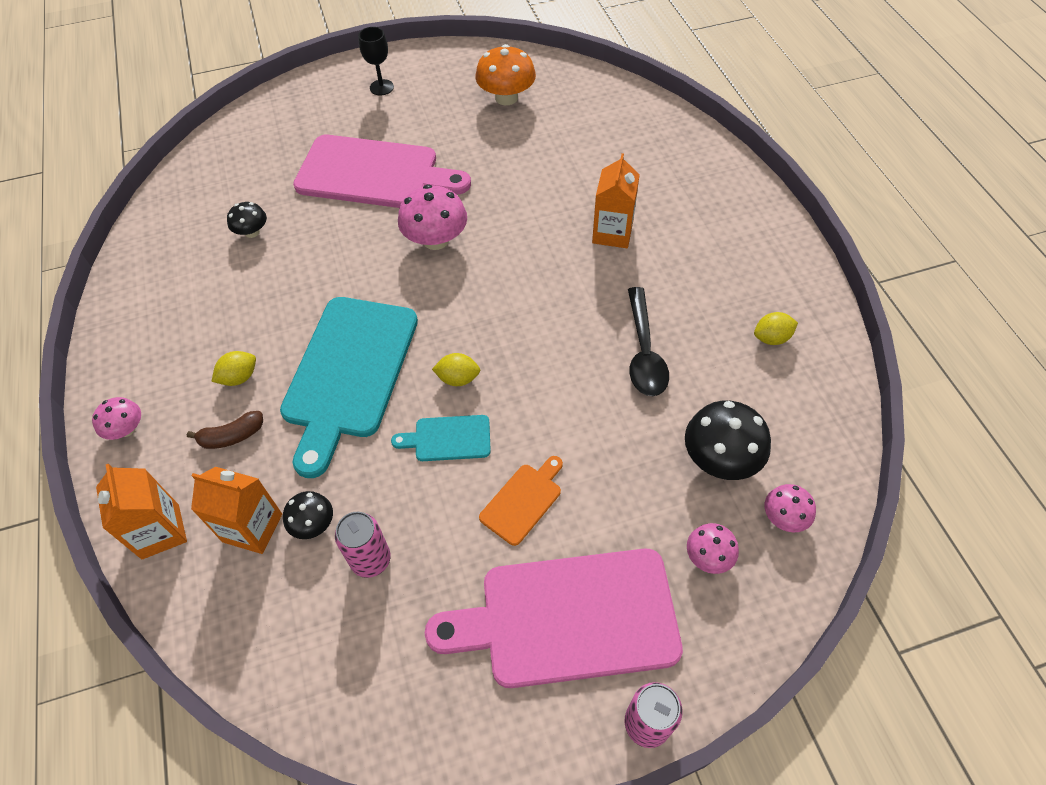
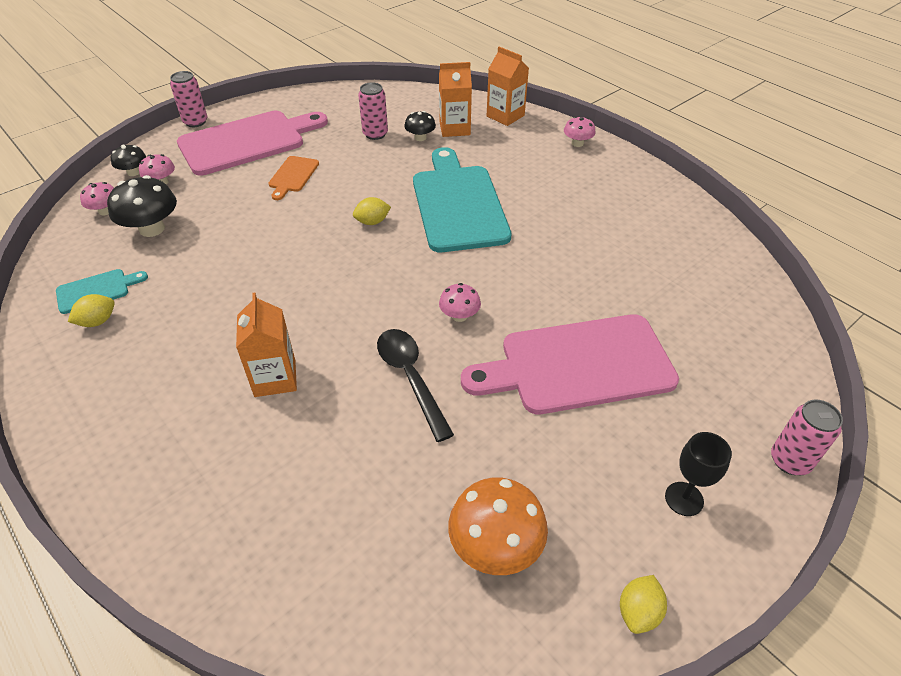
camera: 155 degrees right, 10 degrees down
(232, 436) = (507, 156): brown banana -> none
(239, 377) = (534, 182): yellow lemon -> yellow lemon (638, 612)
(252, 232) = (636, 272): black mushroom -> black mushroom (133, 172)
(300, 86) = (790, 461): none -> pink can
(435, 240) = (459, 316): pink mushroom -> pink mushroom, size x0.57
(448, 439) = (360, 190): turquoise cutting board -> turquoise cutting board (96, 290)
(644, 352) = (221, 278): black spoon -> black spoon (410, 378)

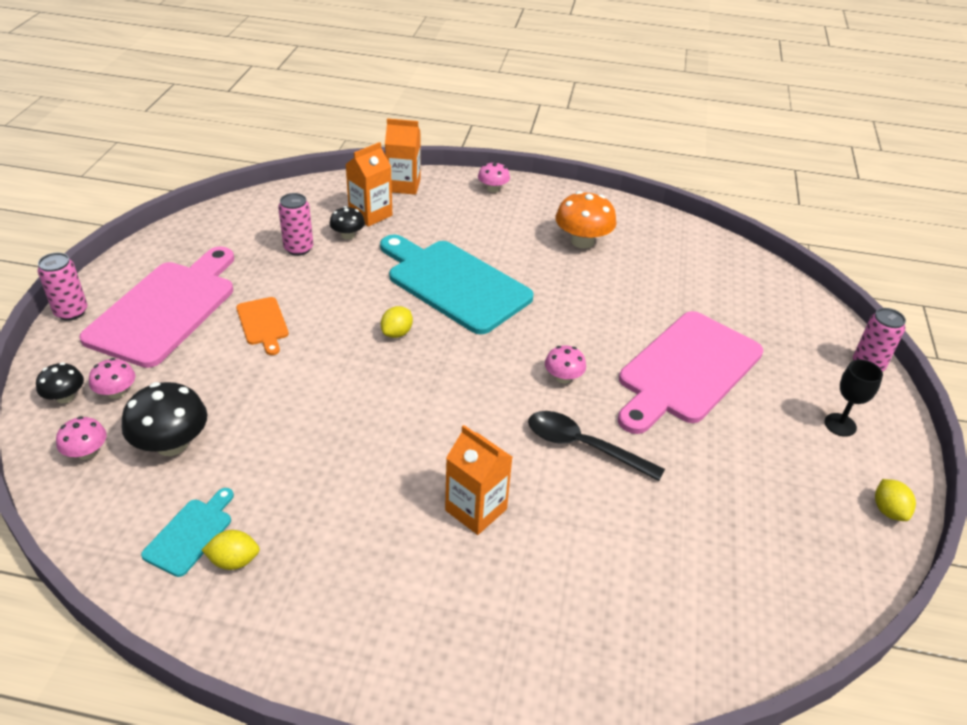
camera: 40 degrees left, 5 degrees down
(98, 321) = (234, 561): yellow lemon -> yellow lemon turned 75 degrees clockwise
(495, 546) = (772, 527): orange mushroom -> orange mushroom (582, 241)

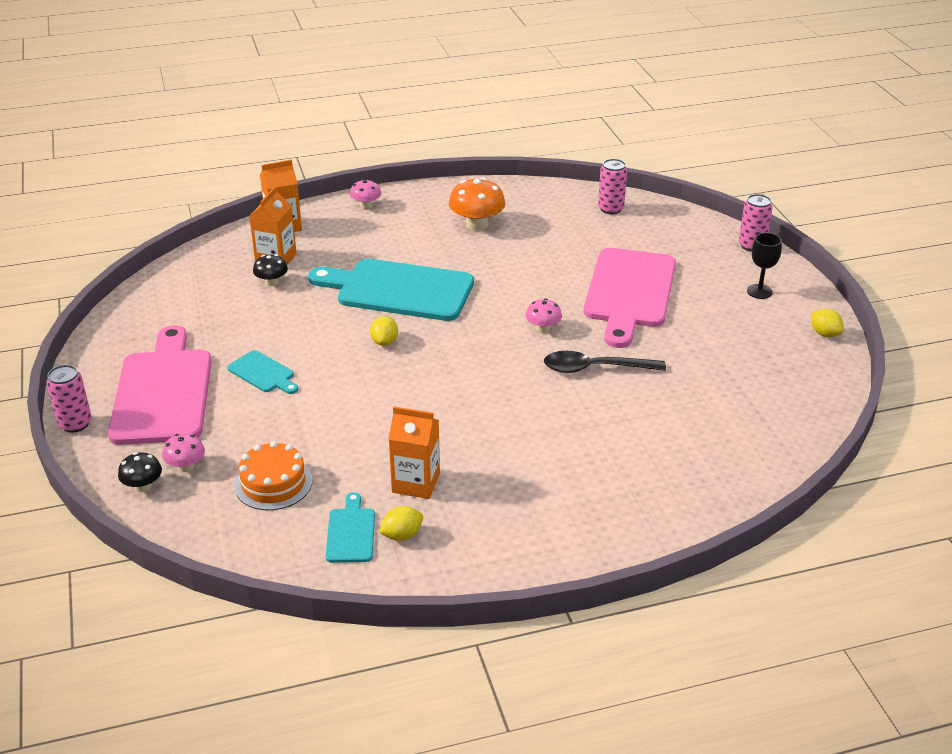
camera: 25 degrees left, 5 degrees down
(86, 452) = (206, 515): pink mushroom -> none
(171, 444) = (273, 483): black mushroom -> orange cake
(263, 323) = (263, 373): orange cutting board -> turquoise cutting board
(298, 248) = (237, 306): pink can -> pink can (610, 209)
(476, 509) = (551, 436): orange carton -> orange carton (416, 483)

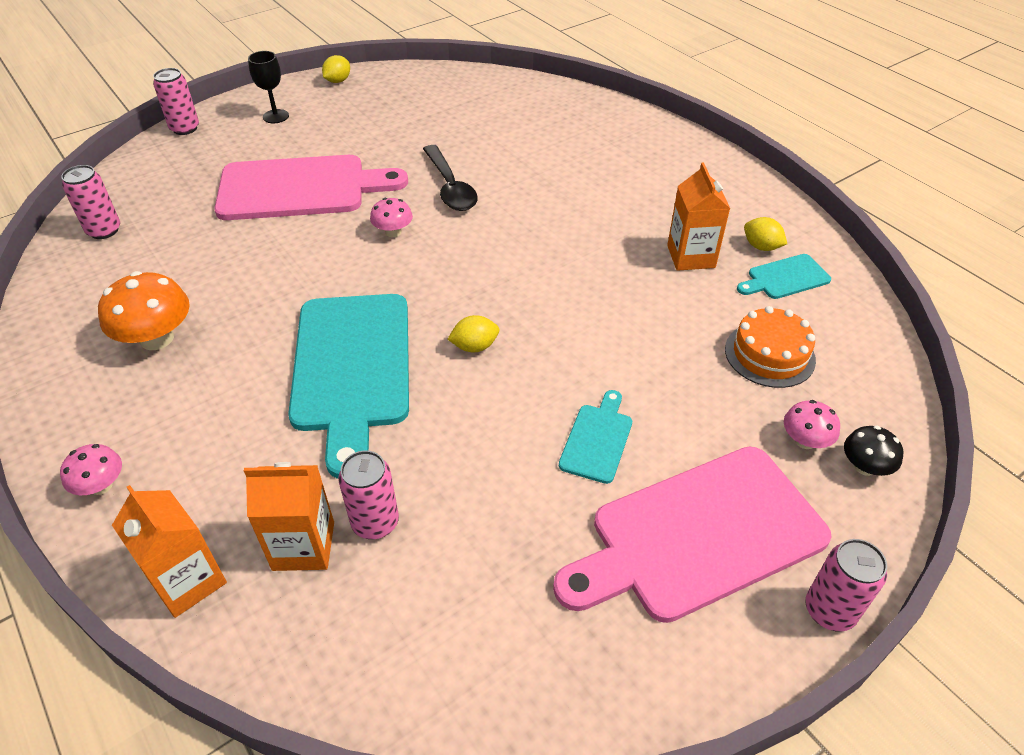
camera: 110 degrees left, 10 degrees up
(271, 282) = (375, 522): black mushroom -> pink can

